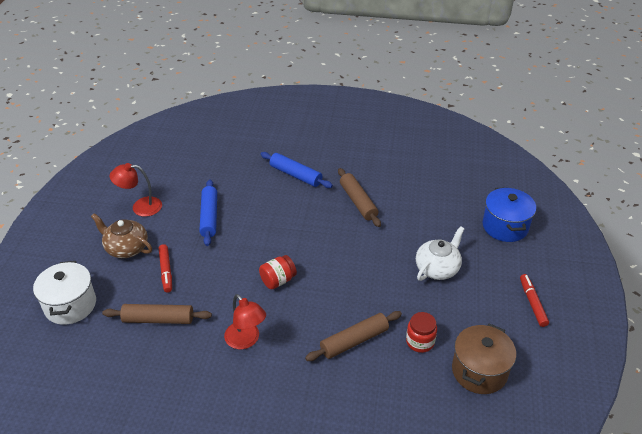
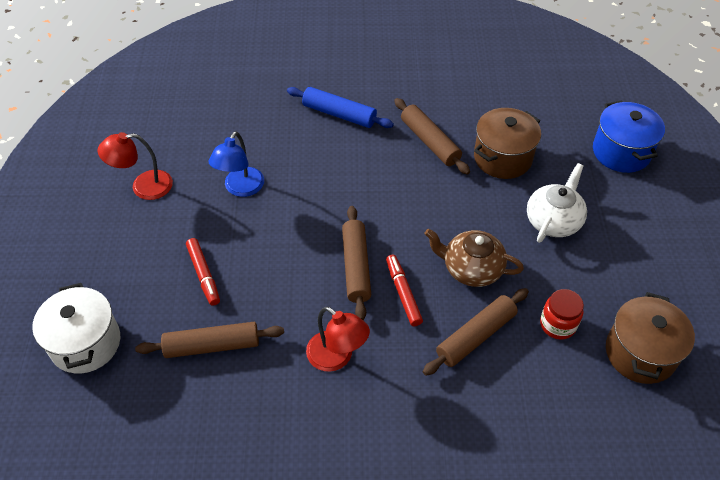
camera: 10 degrees left, 10 degrees up
(126, 248) = (140, 249): brown teapot -> brown teapot (471, 269)
(209, 217) = (240, 188): blue rolling pin -> blue lamp
(278, 280) = (356, 266): red jar -> brown rolling pin
(410, 219) = (502, 158): none -> brown pot
(532, 303) = (680, 251): red marker -> red marker (403, 293)

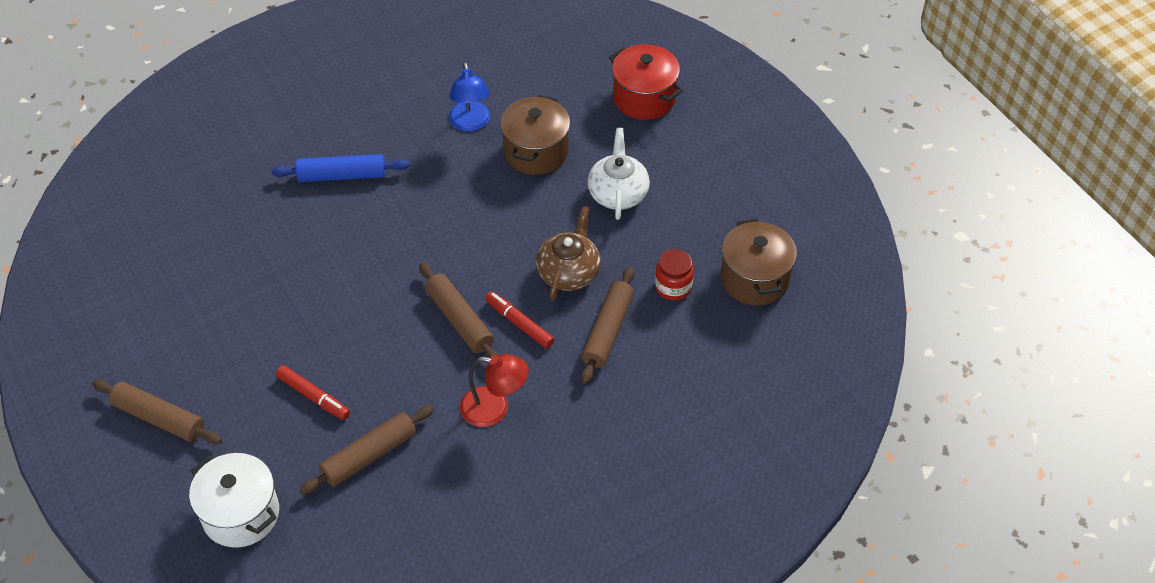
camera: 30 degrees left, 0 degrees up
(143, 186) = (183, 341): red lamp -> none
(240, 188) = (291, 297): blue lamp -> blue lamp (471, 123)
(429, 142) = (454, 165): brown rolling pin -> brown rolling pin (159, 418)
(471, 269) = (569, 272): brown teapot -> brown teapot turned 120 degrees clockwise
(621, 152) = (644, 98): blue pot -> red pot

